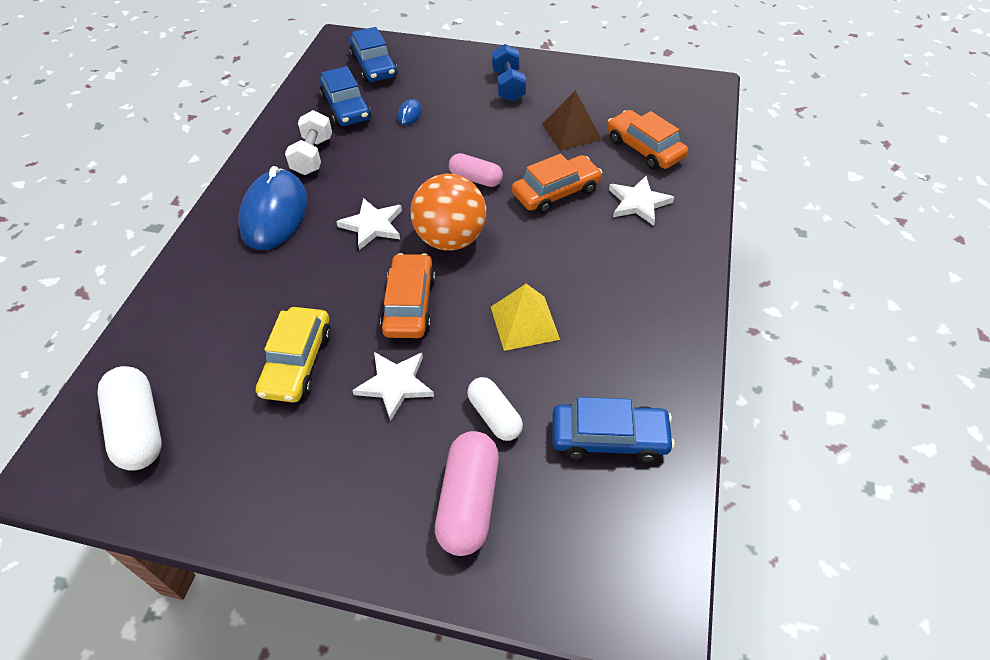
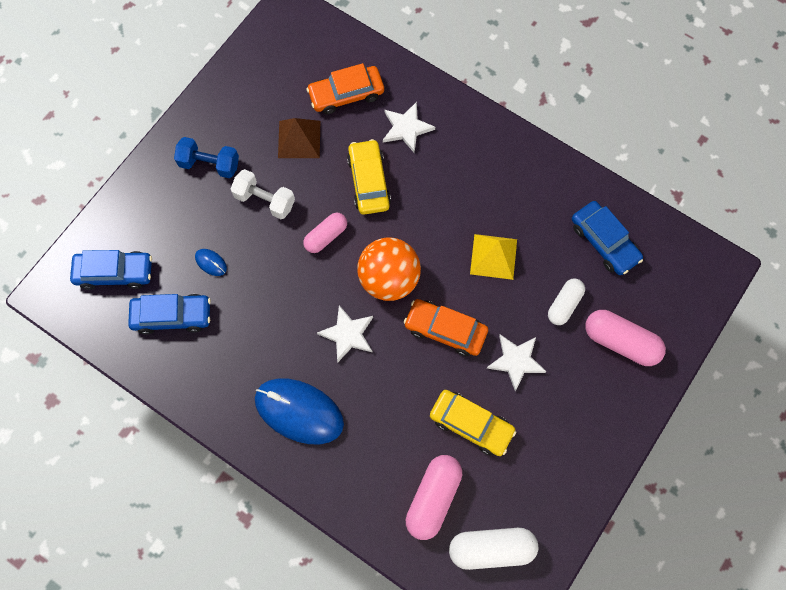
camera: 70 degrees left, 20 degrees up
(196, 351) = (433, 498): none -> pink capsule
(313, 156) = (233, 363): white dumbbell -> white dumbbell (265, 200)
(494, 416) = (564, 304): white capsule -> white capsule turned 45 degrees counterclockwise
(556, 192) = (369, 181): orange car -> yellow car
(609, 438) = (604, 242): blue car -> blue car turned 120 degrees clockwise

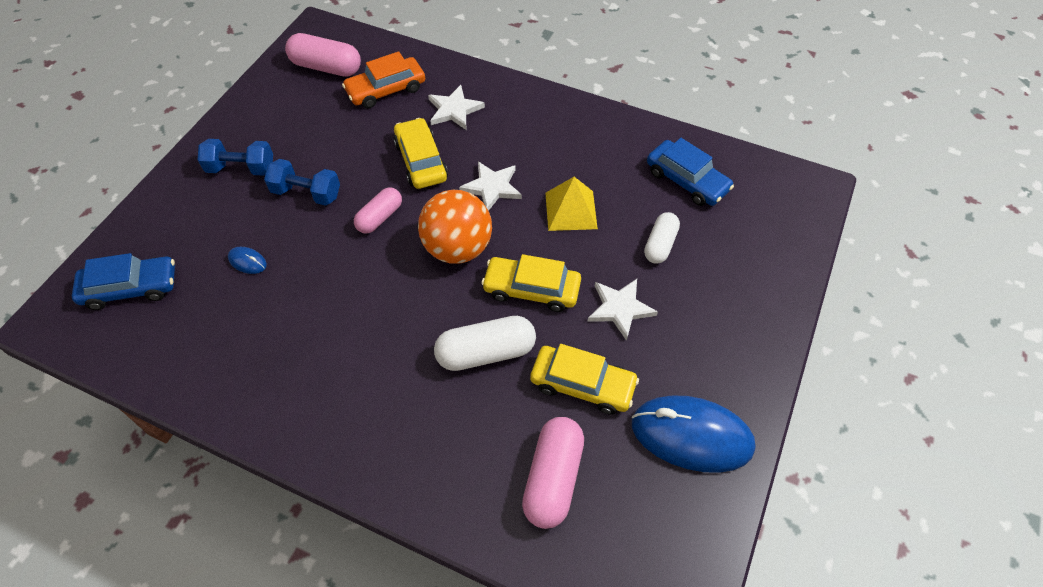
camera: 10 degrees left, 15 degrees down
(172, 316) = (202, 323): blue car -> none
(265, 200) = (306, 193): white dumbbell -> blue dumbbell
(299, 139) = (339, 134): brown pyramid -> none
(299, 411) = (368, 404): blue mouse -> blue mouse (691, 435)
(348, 334) = (418, 311): white star -> white star (492, 187)
(445, 330) = (531, 289): orange car -> yellow car
(491, 548) = (640, 528): white capsule -> white capsule (486, 352)
(620, 342) = (732, 271): pink capsule -> pink capsule (326, 67)

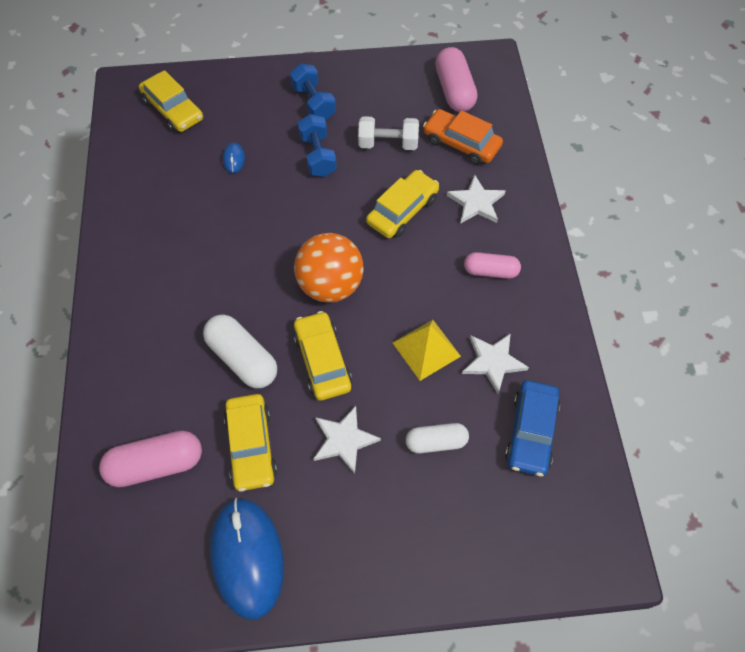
camera: 60 degrees right, 5 degrees up
(131, 288) = (173, 110): blue car -> yellow car
(341, 137) = (388, 144): none -> white dumbbell
(379, 217) = (326, 215): pink capsule -> pink capsule (490, 271)
(492, 187) = (410, 276): white star -> white star (493, 362)

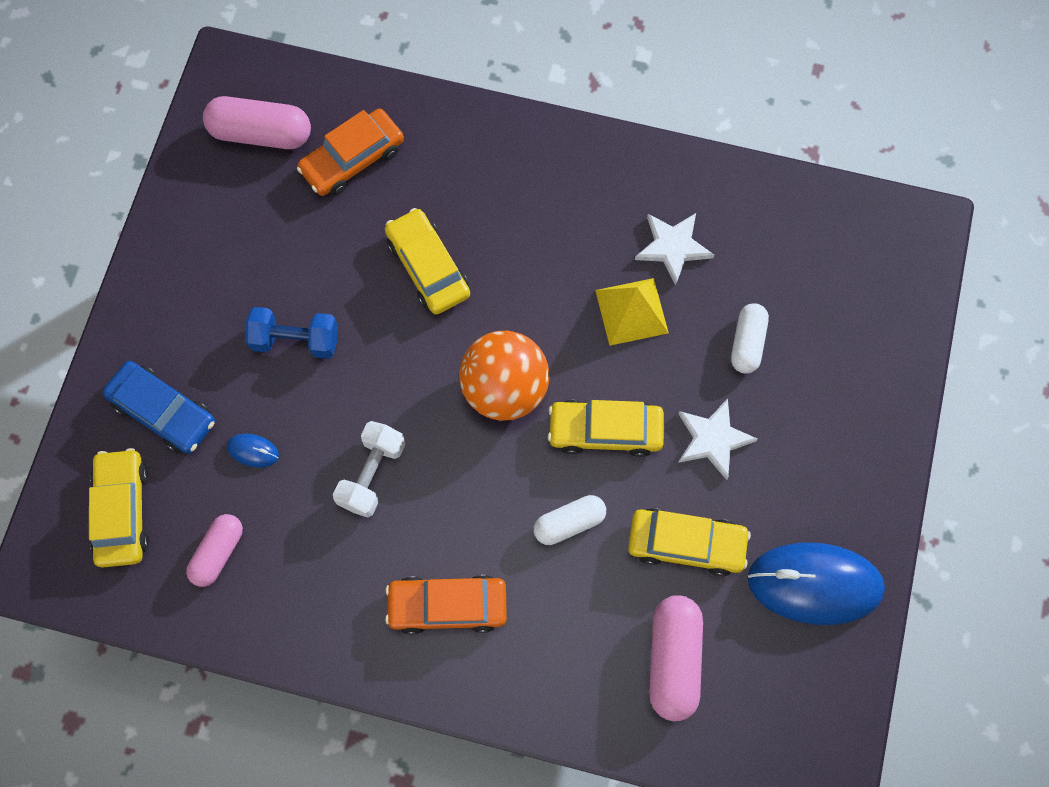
camera: 70 degrees left, 10 degrees up
(159, 301) = (447, 606): none -> orange car
(173, 110) = (122, 511): yellow car -> yellow car turned 75 degrees counterclockwise
(243, 358) = (569, 523): white capsule -> white capsule, size x0.65
(313, 103) = (199, 316): blue dumbbell -> none
(388, 144) = (314, 246): white dumbbell -> white dumbbell (372, 474)
(476, 202) = (451, 178): white star -> none
(490, 271) = (555, 202): pink capsule -> pink capsule (218, 553)
(531, 432) = (767, 243): blue car -> blue car (163, 412)

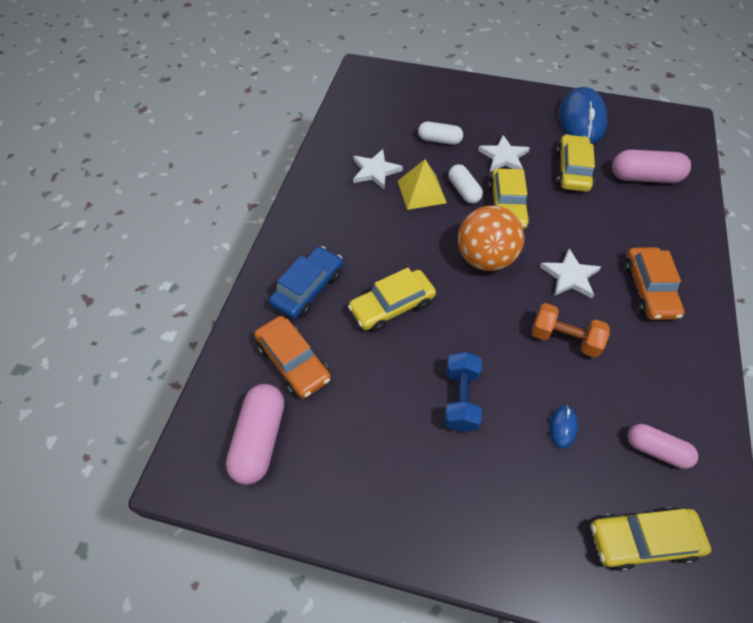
camera: 90 degrees left, 15 degrees down
(163, 412) = (541, 509): blue car -> blue car (308, 288)
(372, 474) = (564, 338): white dumbbell -> orange dumbbell
(472, 500) = (570, 276): none -> white star
(569, 523) = (573, 224): white capsule -> white capsule (463, 191)

